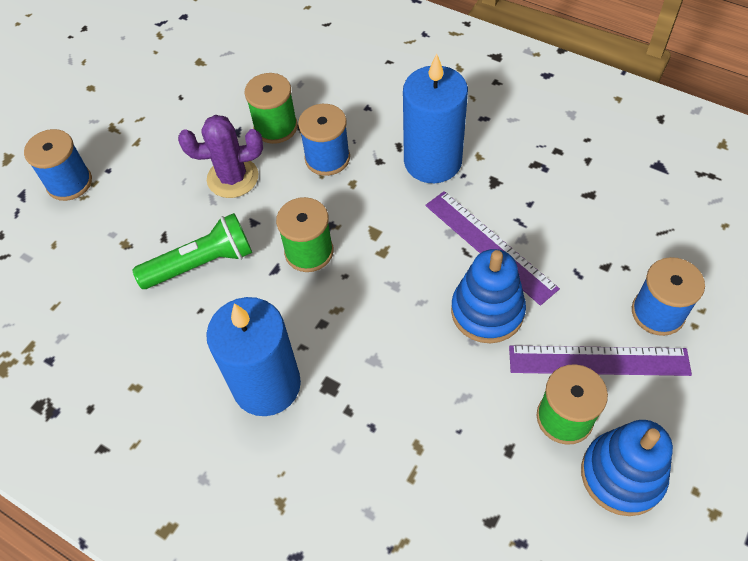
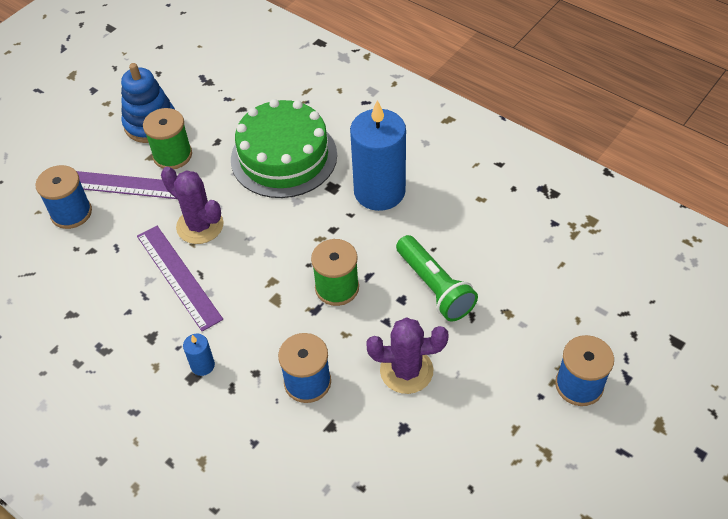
camera: 175 degrees left, 5 degrees down
(201, 264) = (434, 287): green flashlight -> green flashlight turned 105 degrees counterclockwise
(275, 127) = (359, 428): green spool -> none
(404, 430) = (284, 157): none -> green cake
(432, 161) = (202, 365): blue candle -> blue candle, size x0.41
(487, 311) = (200, 226): blue stacking toy -> purple cactus

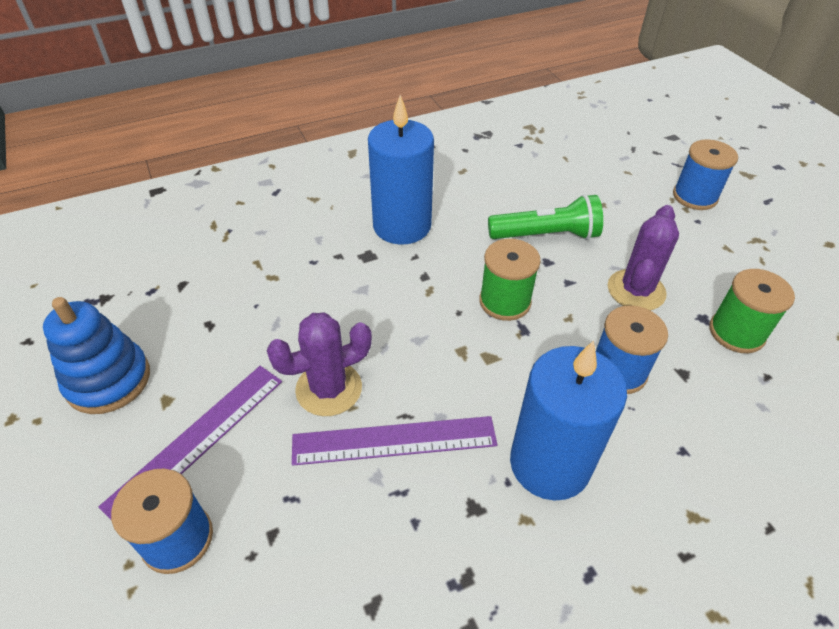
camera: 65 degrees left, 5 degrees down
(172, 155) = (187, 376): green spool -> green spool (736, 332)
(202, 365) = (549, 464): blue candle -> blue candle, size x2.44
(284, 157) = (291, 276): green cake -> none

